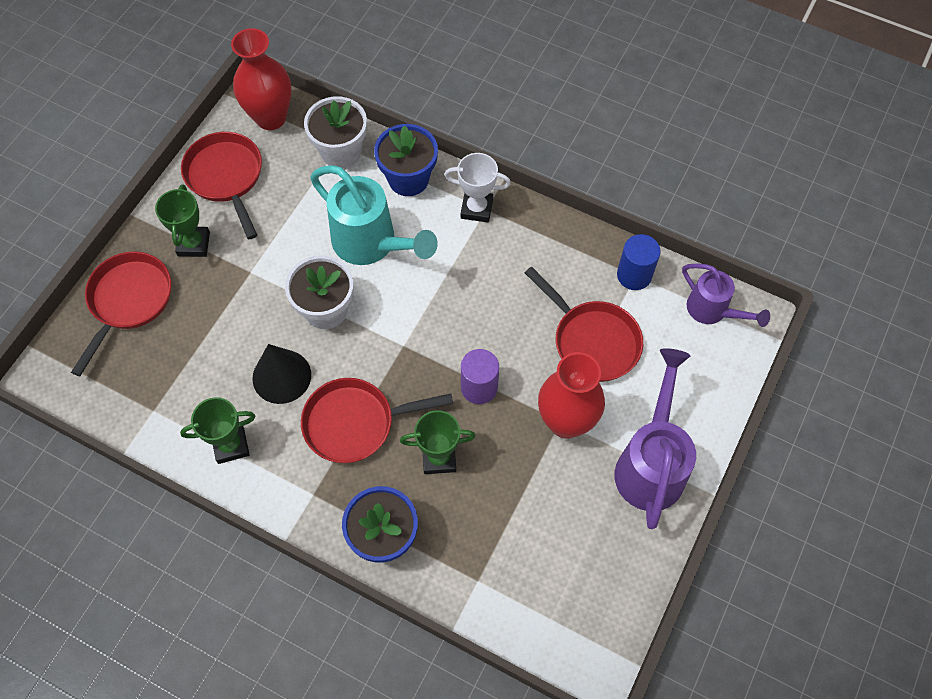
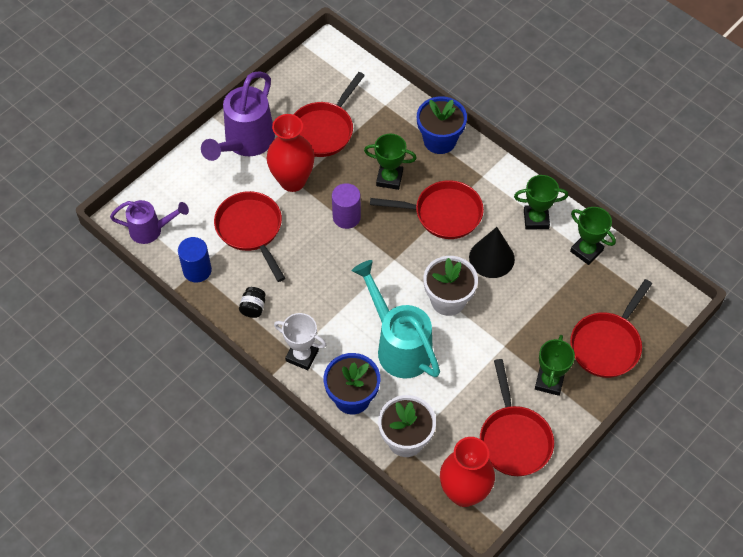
camera: 165 degrees left, 5 degrees down
(160, 416) = (586, 251): none -> green trophy
(551, 247) = (253, 308): none -> black jar
(552, 513) = (324, 130): none -> red pan
(712, 311) = (151, 230): purple watering can -> purple watering can turned 120 degrees clockwise

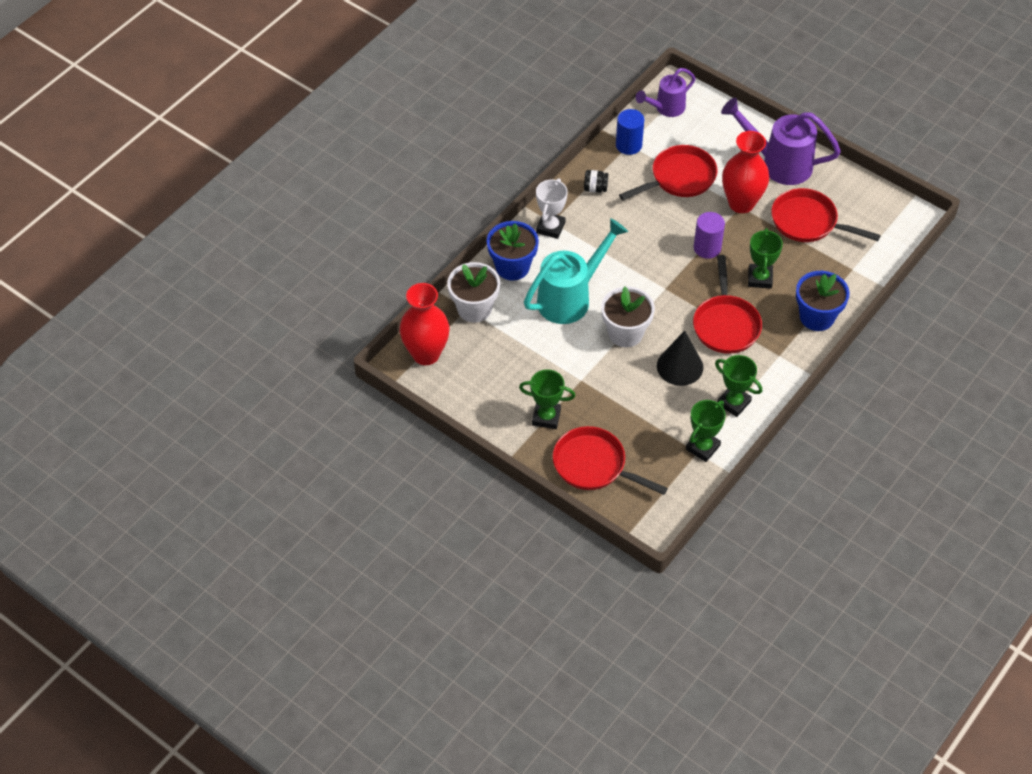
camera: 85 degrees right, 5 degrees down
(151, 230) = (666, 108): purple watering can -> purple watering can turned 60 degrees clockwise
(514, 439) = (482, 390): red pan -> none
(536, 219) = (733, 403): green trophy -> green trophy turned 45 degrees counterclockwise

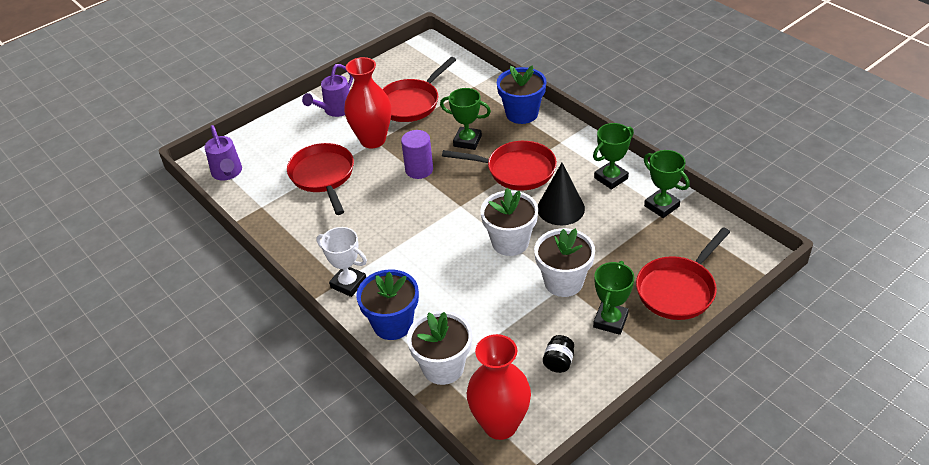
camera: 75 degrees left, 10 degrees down
(570, 298) = (451, 280): turquoise watering can -> none
(585, 379) = (563, 282): none -> white flower pot
(595, 188) = (309, 240): black jar -> black jar (558, 362)
(628, 145) = (262, 207): blue cylinder -> none
(779, 163) = (335, 110): purple watering can -> purple watering can, size x0.61

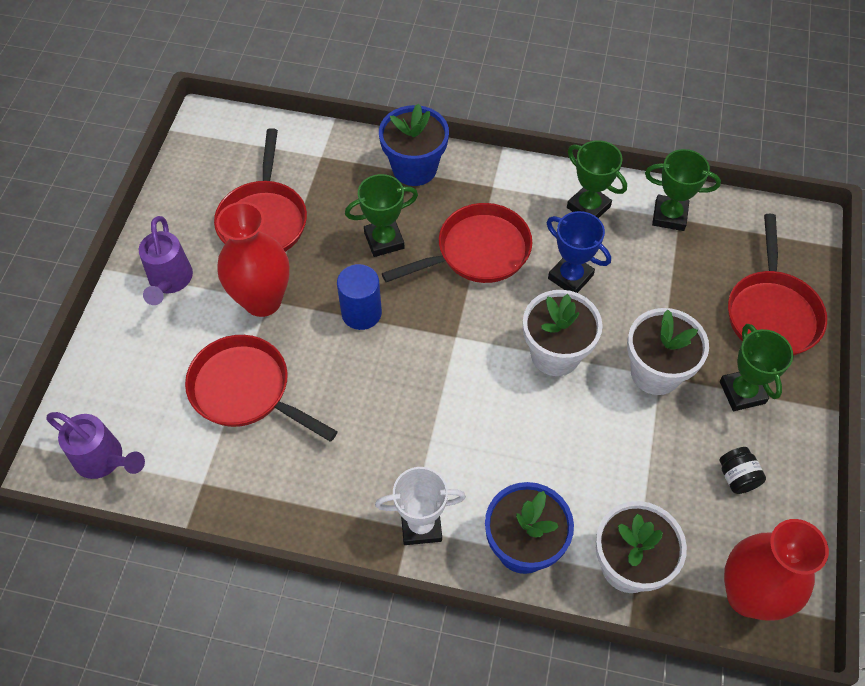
camera: 40 degrees left, 15 degrees up
(419, 170) = (361, 313): purple cylinder -> blue cylinder
(561, 208) = (570, 277): black cone -> blue trophy
(611, 178) = (588, 207): green trophy -> green trophy turned 60 degrees counterclockwise

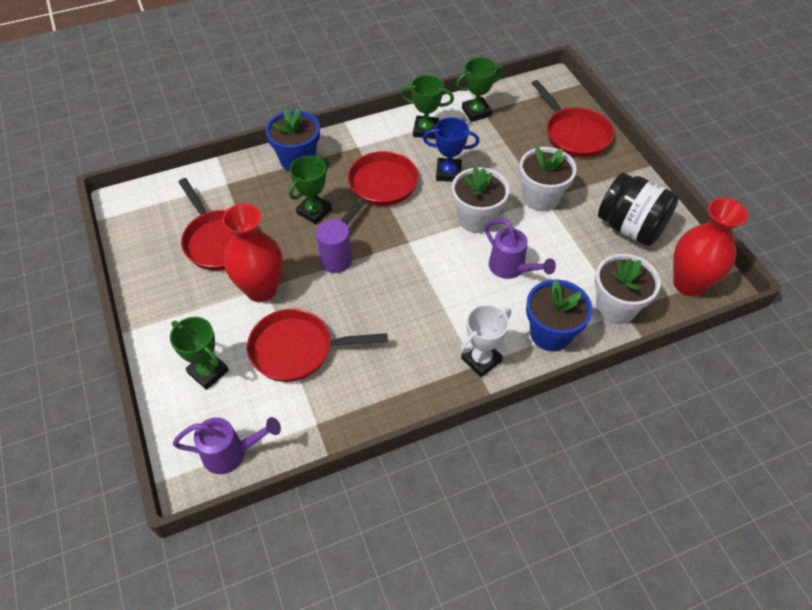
camera: 35 degrees left, 5 degrees down
(169, 281) = (182, 314): purple watering can -> purple watering can (511, 268)
(361, 313) = (336, 261): blue cylinder -> purple cylinder
(737, 477) = (630, 227): black jar -> black jar, size x2.32
(742, 392) = (595, 183): green trophy -> green trophy (208, 372)

